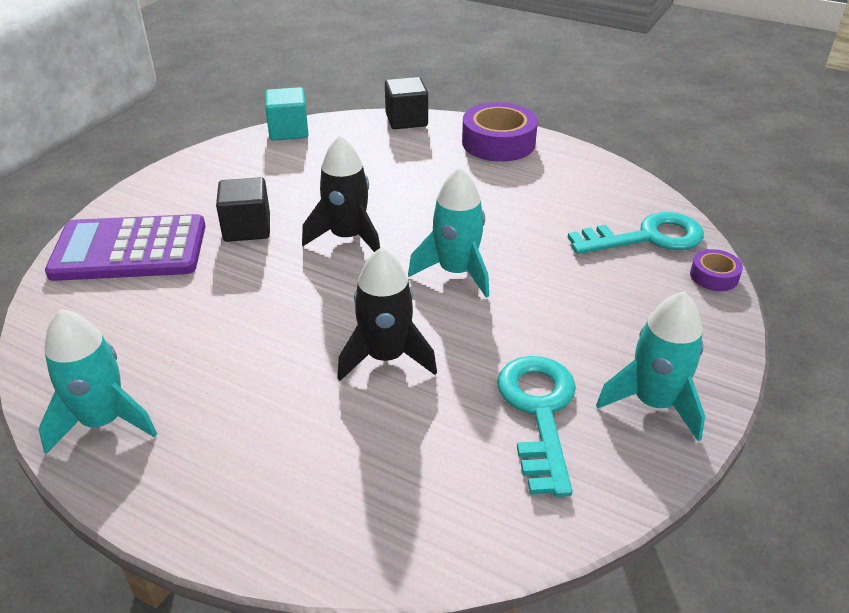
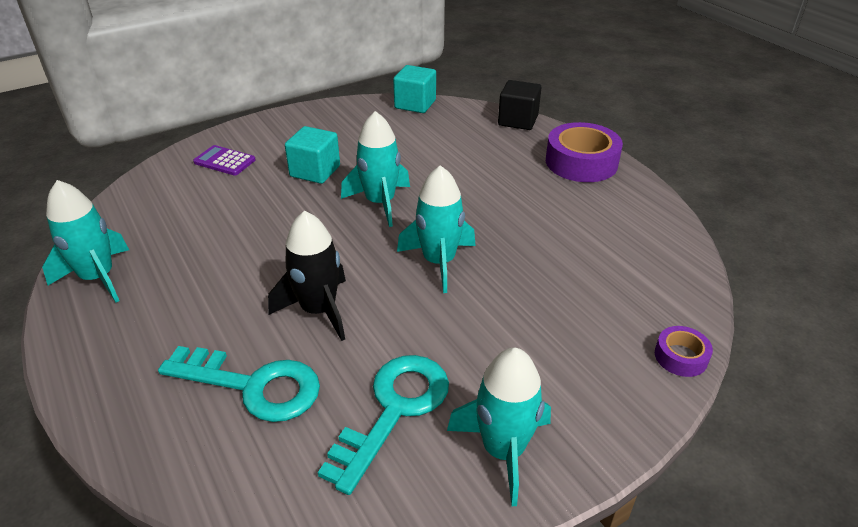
camera: 30 degrees right, 0 degrees up
(129, 250) = (224, 161): purple calculator -> purple calculator, size x0.47
(247, 228) = (315, 171): black cube -> turquoise cube
(347, 237) = (380, 203): black rocket -> turquoise rocket
(647, 237) = (644, 294): turquoise key -> turquoise key (253, 386)

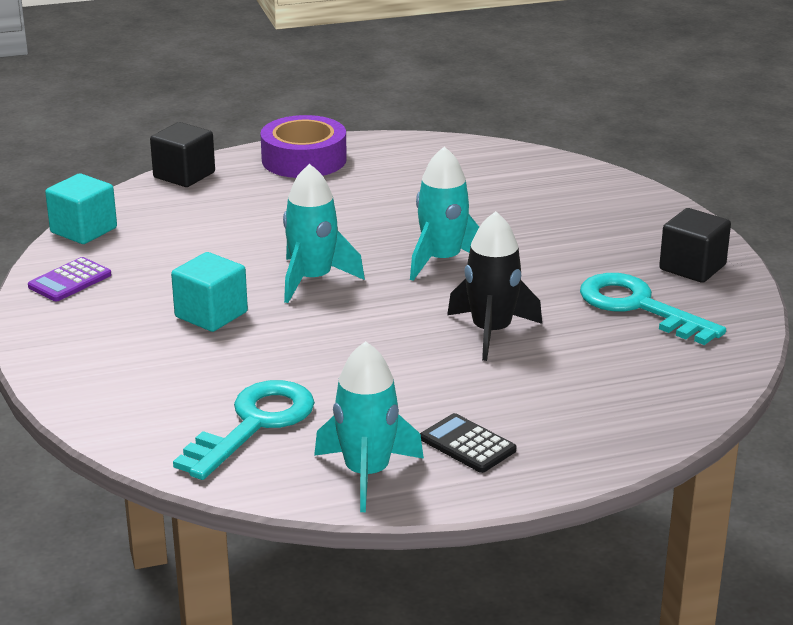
camera: 75 degrees left, 10 degrees down
(133, 323) = (467, 444): none -> black calculator
(224, 161) = (134, 380): purple calculator -> purple calculator (70, 281)
(253, 386) = (589, 373): turquoise key -> turquoise key (254, 424)
(503, 450) = (692, 267): turquoise rocket -> black cube
(680, 357) = (614, 181): purple tape -> none

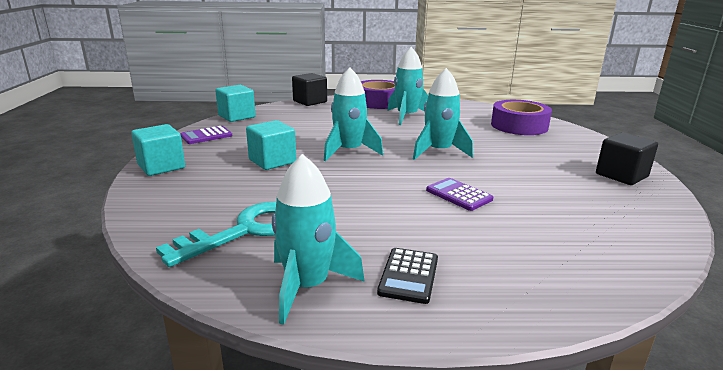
camera: 15 degrees right, 5 degrees down
(55, 349) = (161, 166): none -> turquoise cube
(367, 191) = (407, 116): none -> turquoise rocket
(467, 444) = (409, 275): black calculator -> black calculator turned 135 degrees counterclockwise
(491, 332) = (458, 195): black rocket -> purple calculator
(547, 188) = (519, 126): none -> purple tape
(639, 307) = (579, 194): turquoise key -> none

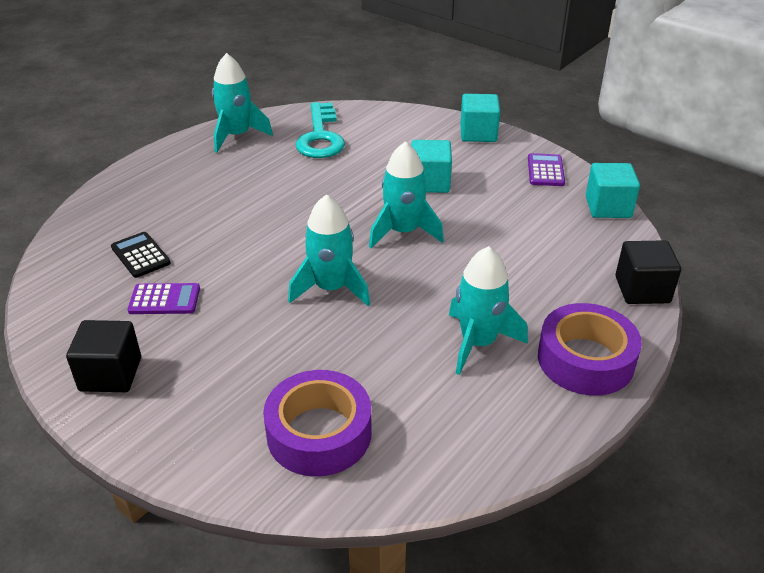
camera: 130 degrees right, 15 degrees up
(409, 275) = (196, 166): black calculator -> black calculator (140, 255)
(458, 195) = (239, 240): purple calculator -> purple calculator (164, 299)

